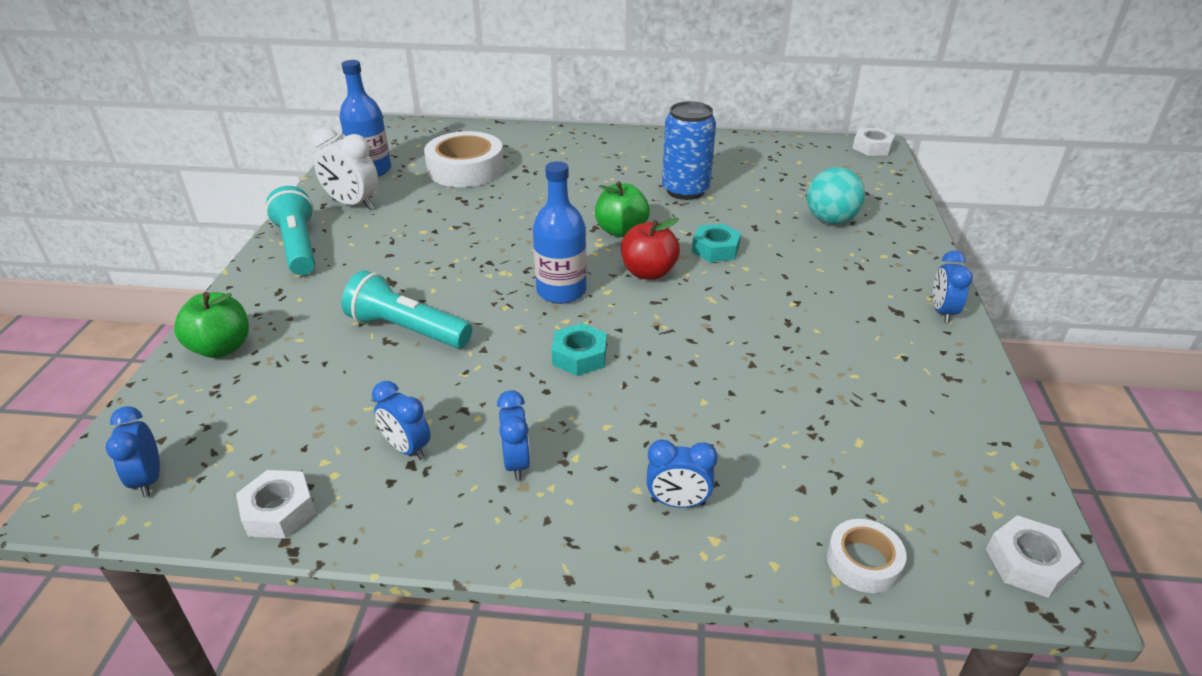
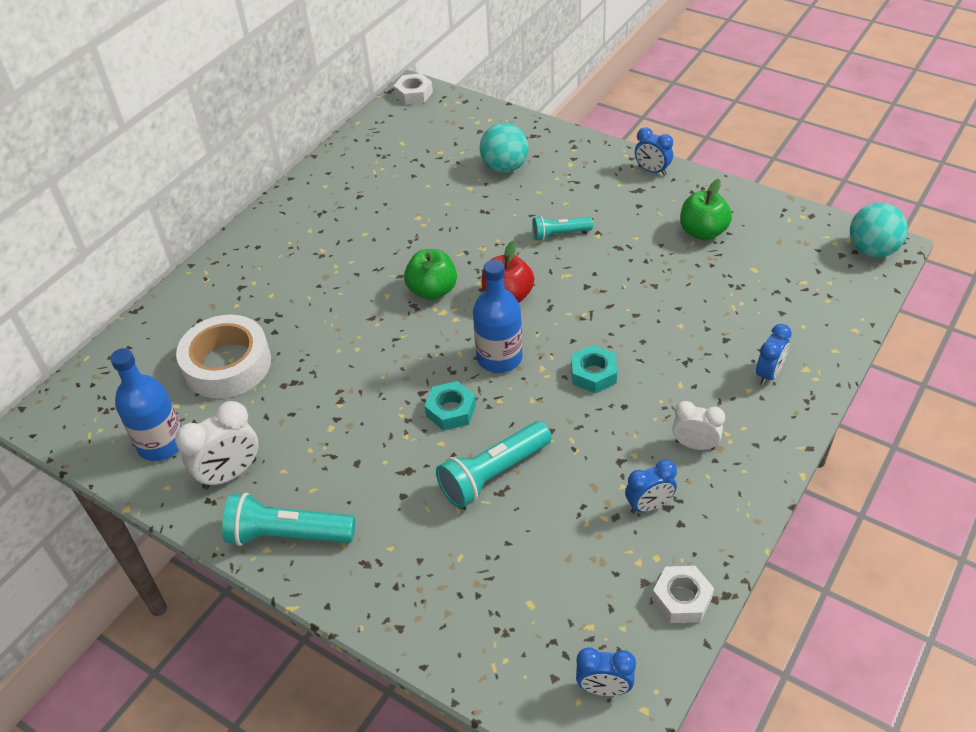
camera: 60 degrees left, 10 degrees up
(221, 348) = (438, 620): green apple -> green apple (703, 232)
(516, 463) = (695, 445): blue clock -> white clock
(685, 190) = (396, 227): blue can -> none
(715, 249) = (501, 246): turquoise nut -> turquoise nut (451, 410)
(768, 278) = (559, 234): none -> turquoise flashlight
(863, 561) = (847, 312): white tape -> none
(1027, 563) = (872, 250): white nut -> turquoise ball

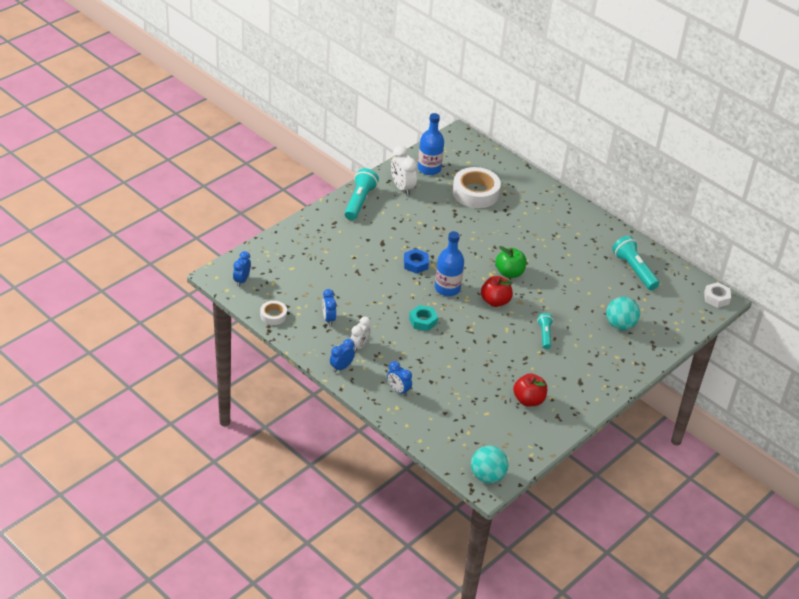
camera: 95 degrees right, 5 degrees down
(451, 410) = (415, 264): turquoise nut -> blue nut
(493, 474) = (369, 271): turquoise flashlight -> turquoise flashlight (634, 270)
(652, 170) = (599, 394): blue clock -> blue clock (341, 367)
(681, 599) = (273, 315): white nut -> white tape
(703, 232) = (528, 400): green apple -> red apple

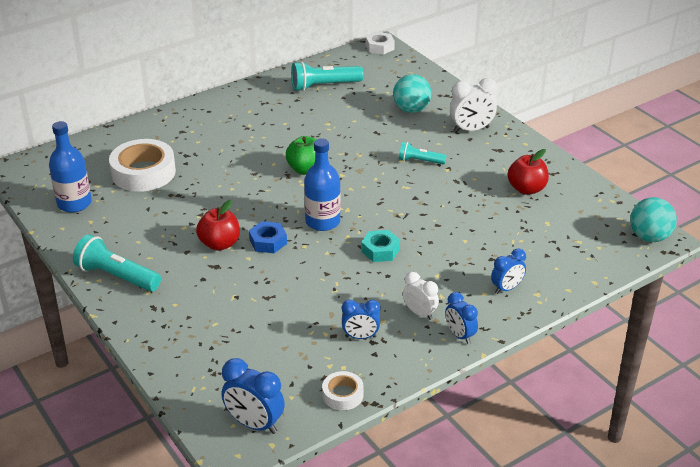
camera: 75 degrees left, 5 degrees down
(242, 280) = (254, 424): blue clock -> blue clock, size x1.52
(402, 188) = (104, 233): white clock -> white clock (471, 130)
(495, 301) = (355, 188): red apple -> red apple (220, 244)

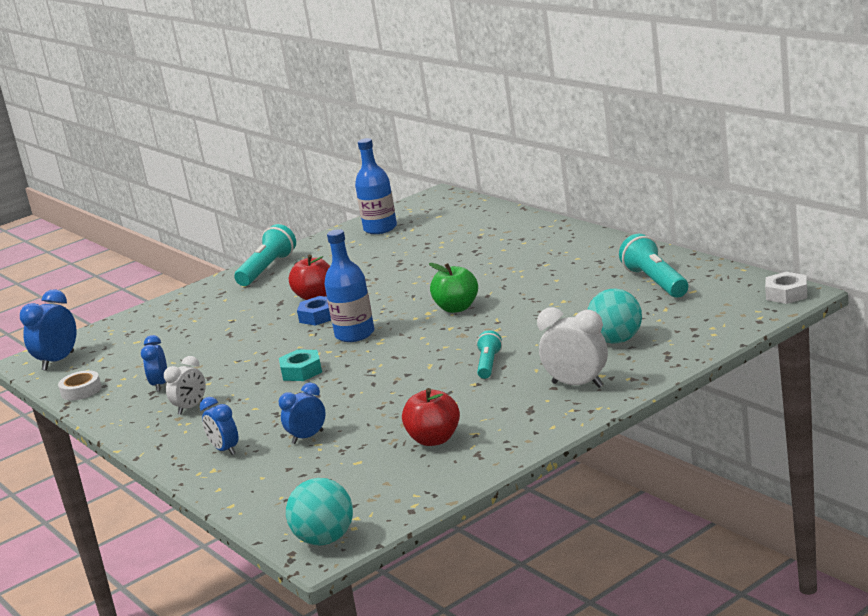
camera: 90 degrees right, 15 degrees down
(143, 172) = (437, 241): white tape -> none
(460, 335) = (150, 434): blue clock -> blue clock (307, 437)
(471, 130) = (577, 385): white clock -> white clock turned 135 degrees clockwise

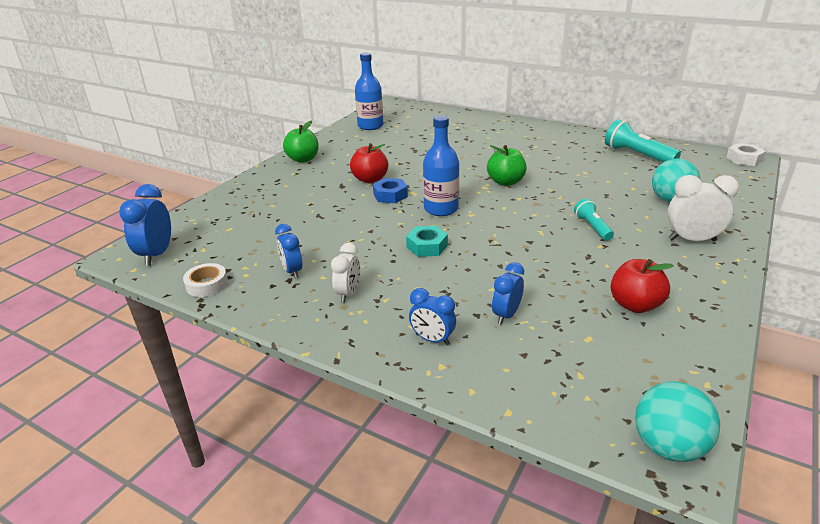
camera: 25 degrees left, 10 degrees up
(267, 269) = (303, 159): turquoise flashlight -> green apple

